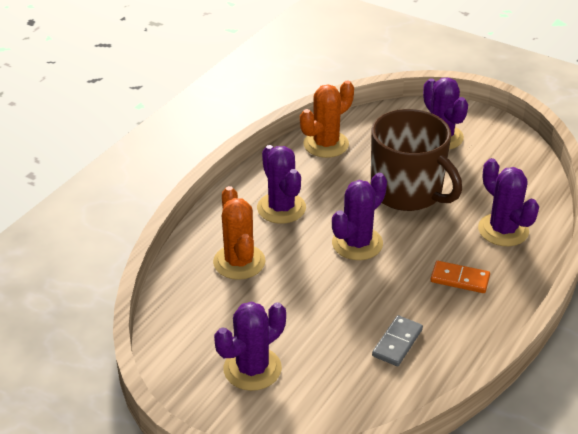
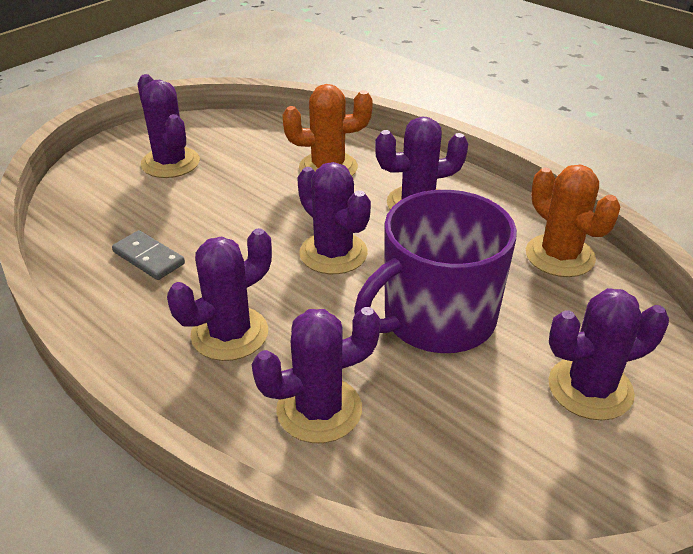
camera: 100 degrees right, 0 degrees up
(408, 192) = (436, 319): brown mug -> purple mug
(460, 279) = (229, 333): orange domino -> purple cactus

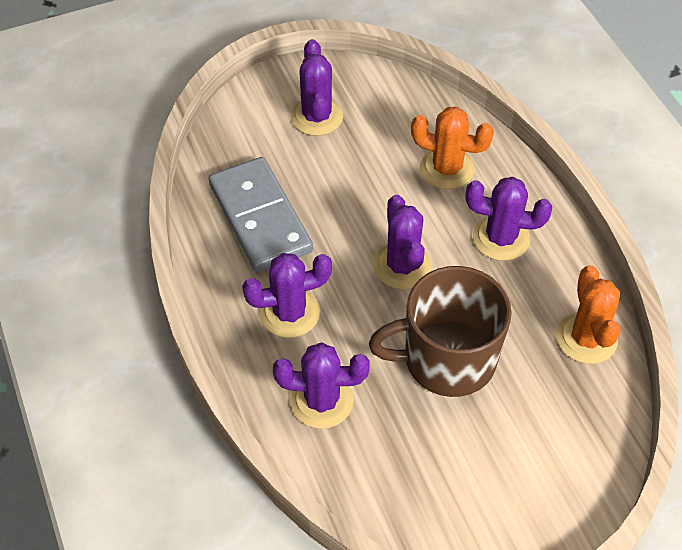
camera: 25 degrees right, 15 degrees up
(149, 258) = (260, 218): grey domino -> grey domino, size x2.13
(436, 319) = (447, 359): purple mug -> brown mug
(590, 388) = (523, 463): purple cactus -> none

